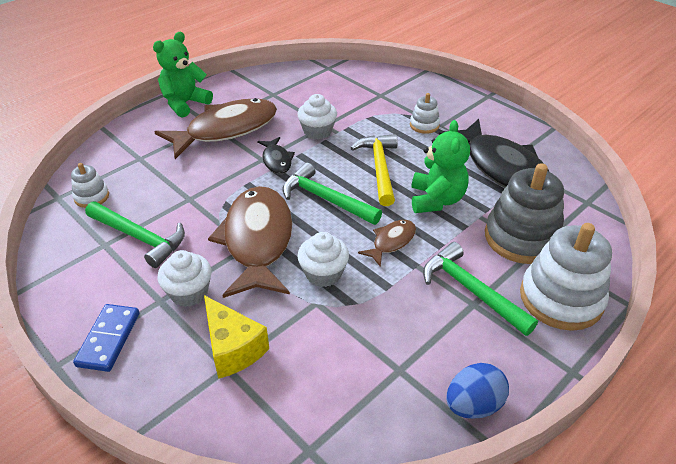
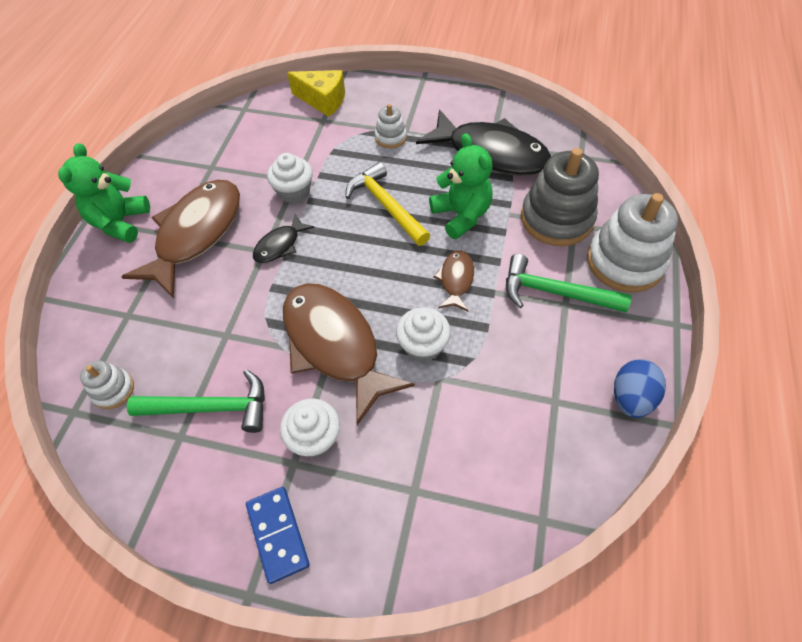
camera: 30 degrees left, 15 degrees up
(233, 348) = (403, 469): yellow cheese -> yellow cheese (323, 101)
(276, 160) = (280, 245): black fish -> black fish turned 90 degrees clockwise
(325, 199) = (362, 265): green hammer -> none

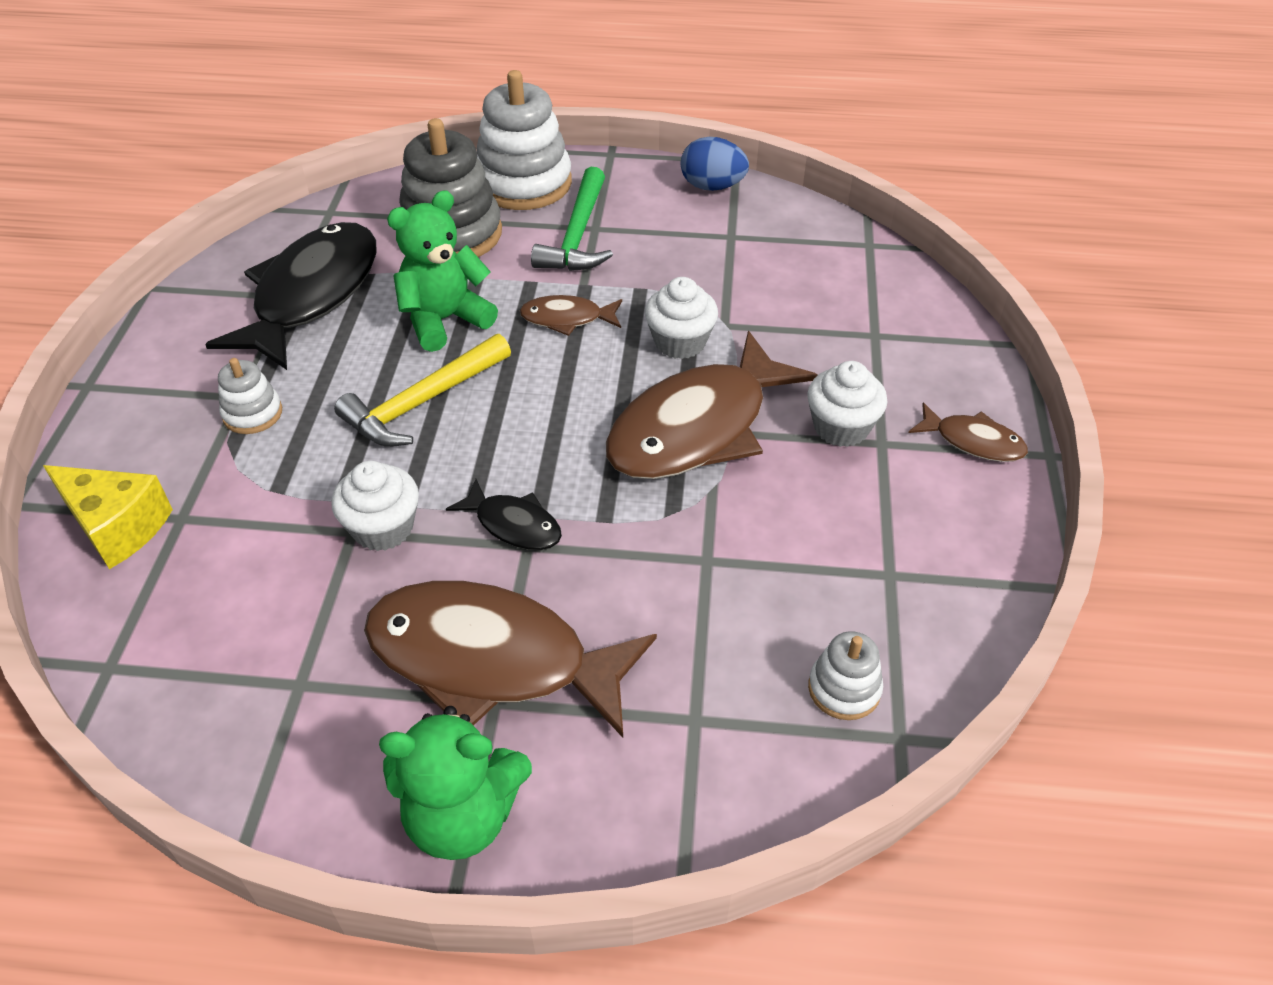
camera: 100 degrees left, 10 degrees down
(211, 407) = (833, 547): green hammer -> none
(277, 534) = (973, 441): blue domino -> brown fish
(323, 101) = (117, 526): yellow cheese -> yellow cheese turned 105 degrees clockwise

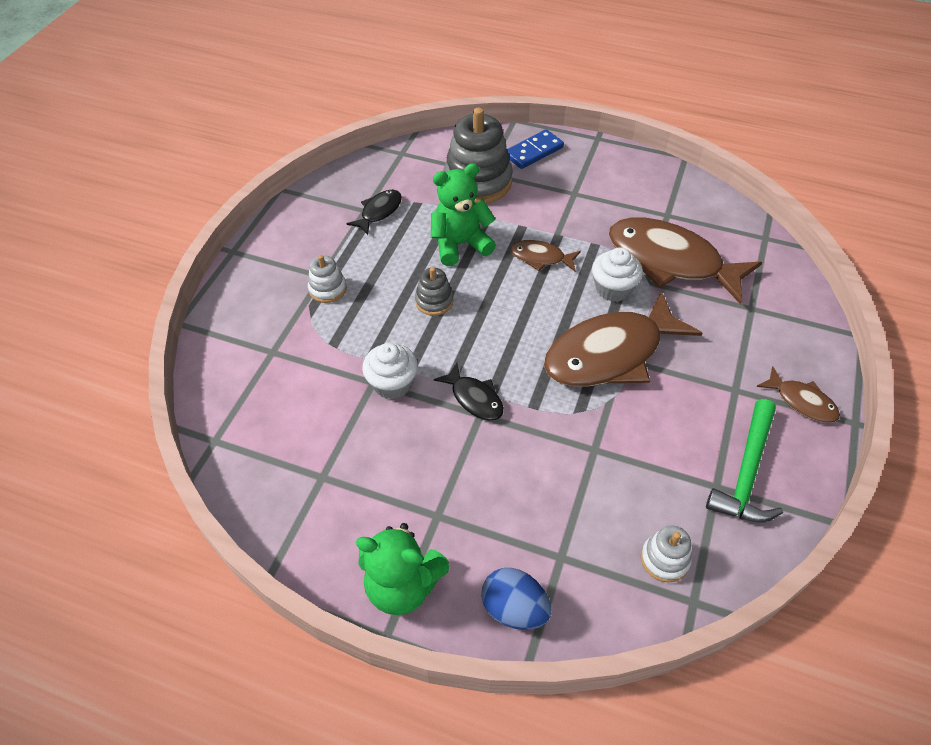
camera: 15 degrees right, 5 degrees up
(117, 526) = (235, 350): yellow cheese -> none
(311, 295) = (379, 212): black fish -> black fish, size x0.47
(422, 402) = (434, 301): yellow hammer -> grey stacking toy
(492, 660) = (441, 487): brown fish -> brown fish (670, 261)
(524, 183) = (533, 151): white stacking toy -> blue domino
(578, 235) = (561, 197): green hammer -> green hammer (747, 473)
(712, 186) = (663, 174): blue egg -> blue egg (514, 609)
(841, 427) = (710, 372): white cupcake -> none

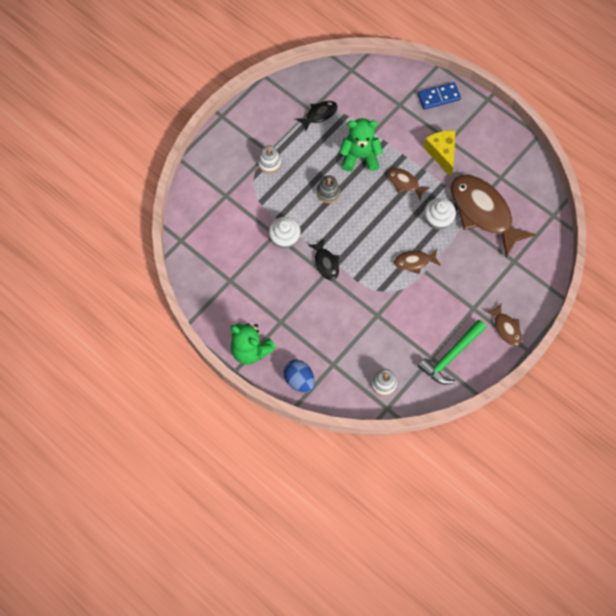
camera: 20 degrees right, 15 degrees up
(477, 182) = (391, 111): grey stacking toy -> none
(573, 210) = (442, 154): none -> yellow cheese
(610, 354) = (414, 262): brown fish -> brown fish, size x0.47

